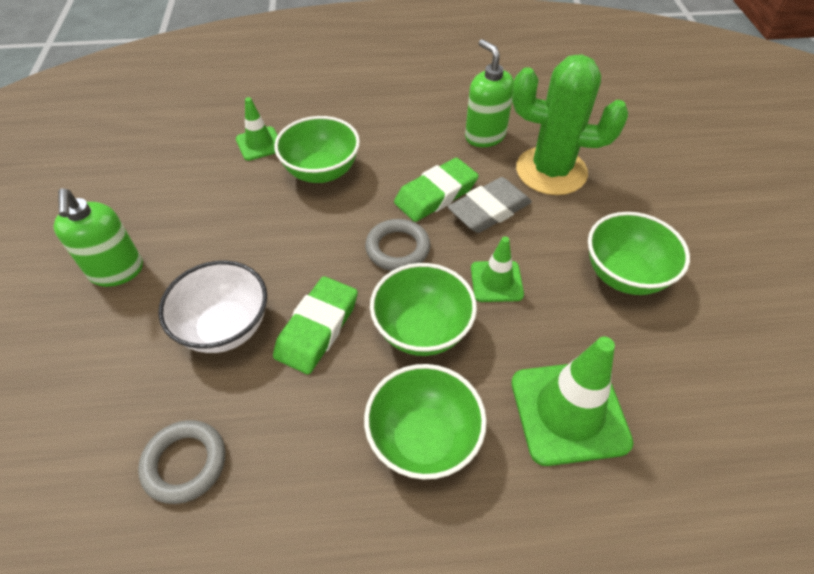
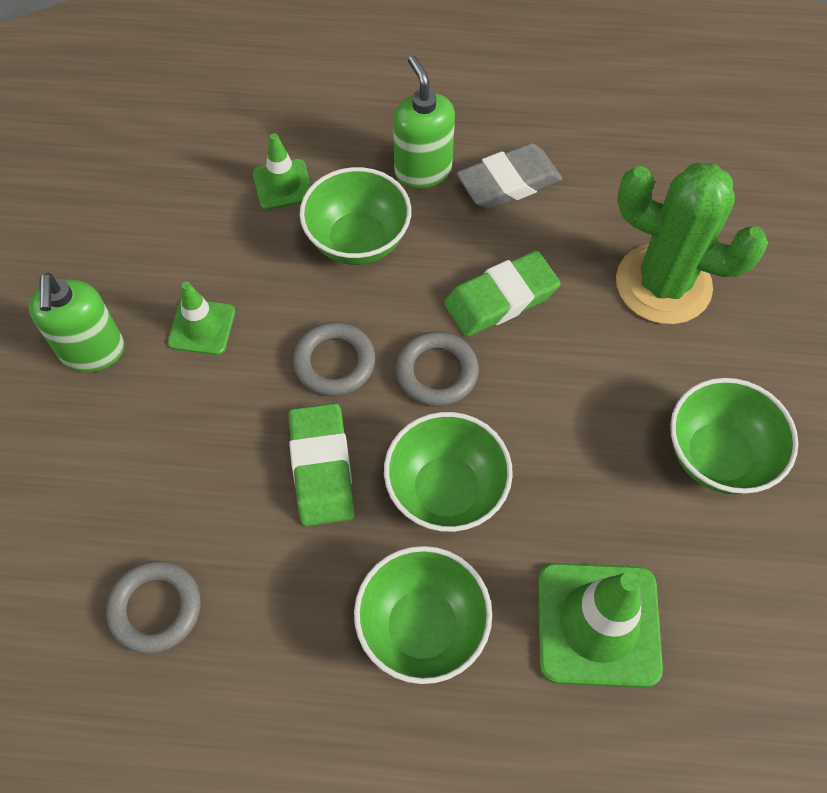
camera: 10 degrees right, 10 degrees up
(225, 327) = (214, 449): white bowl -> none
(316, 252) = (334, 362): none -> grey ring
(317, 328) = (322, 468): green eraser -> green eraser turned 45 degrees counterclockwise
(485, 136) = (586, 214): green soap dispenser -> green soap dispenser (423, 170)
(489, 210) = (565, 333): grey eraser -> grey eraser (508, 182)
(496, 281) = (551, 439): green traffic cone -> green traffic cone (202, 327)

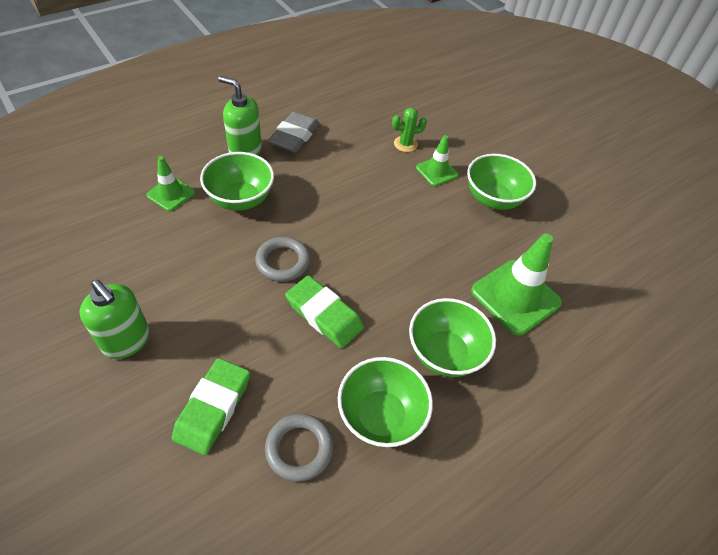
camera: 45 degrees left, 10 degrees down
(202, 327) = (188, 288): green traffic cone -> green traffic cone (437, 171)
(437, 372) = (340, 236): grey ring -> none
(446, 490) = (396, 285): green bowl -> green bowl (381, 416)
(501, 299) = (339, 187): green eraser -> green eraser (213, 408)
(663, 284) = (405, 144): green cactus -> green cactus, size x0.45

